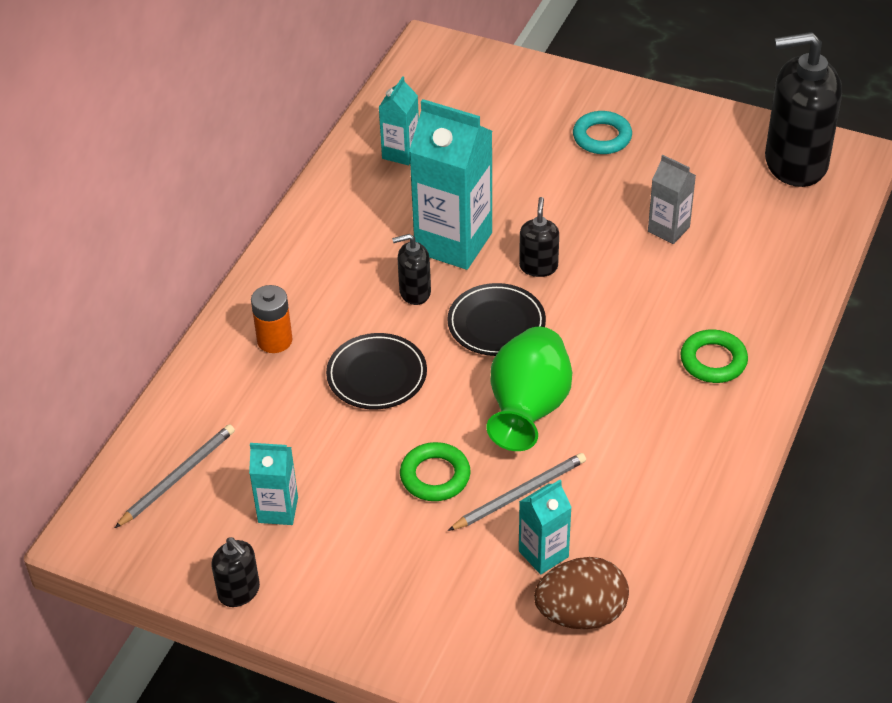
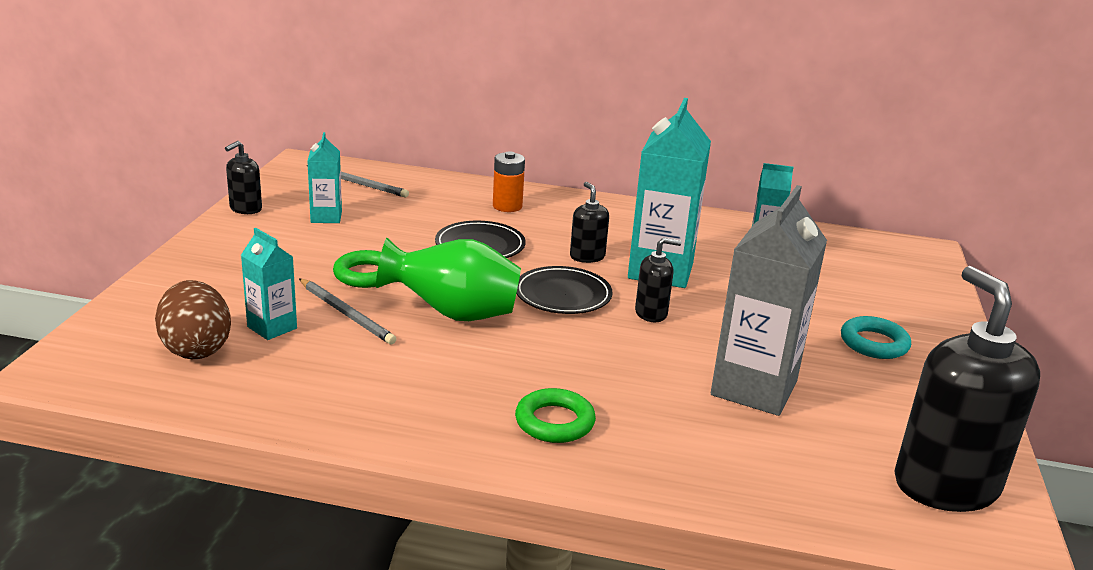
camera: 75 degrees right, 20 degrees down
(668, 229) = (754, 388): grey carton -> grey carton, size x1.91

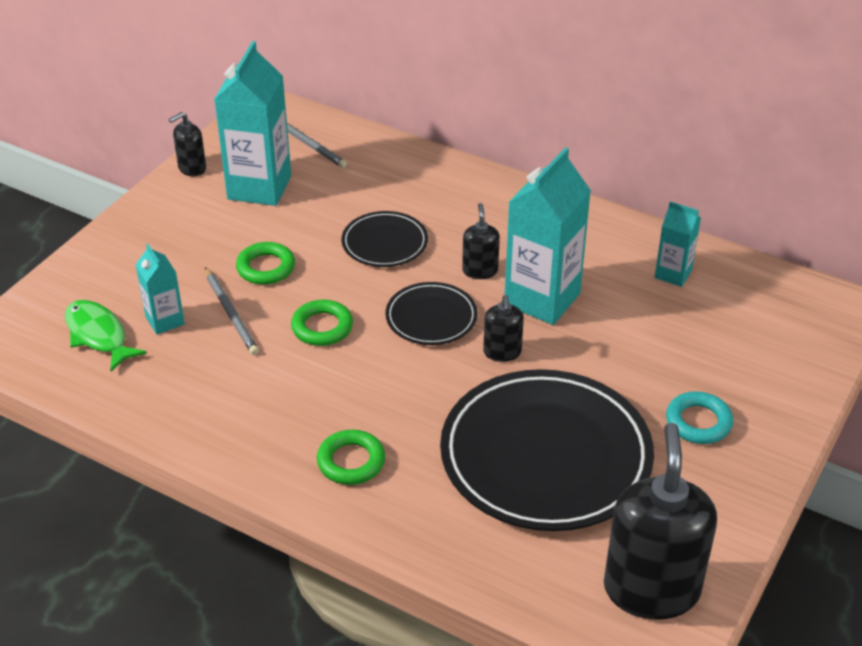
camera: 20 degrees right, 15 degrees up
(196, 349) = (98, 335): brown egg -> green fish
(326, 217) = (259, 187): turquoise carton -> turquoise carton, size x1.91
(454, 314) = (322, 327): green vase -> green ring
(507, 206) = (436, 191): orange battery -> none
(651, 313) = (502, 352): black soap dispenser -> black soap dispenser turned 75 degrees clockwise
(754, 388) = (545, 456): grey carton -> black plate

